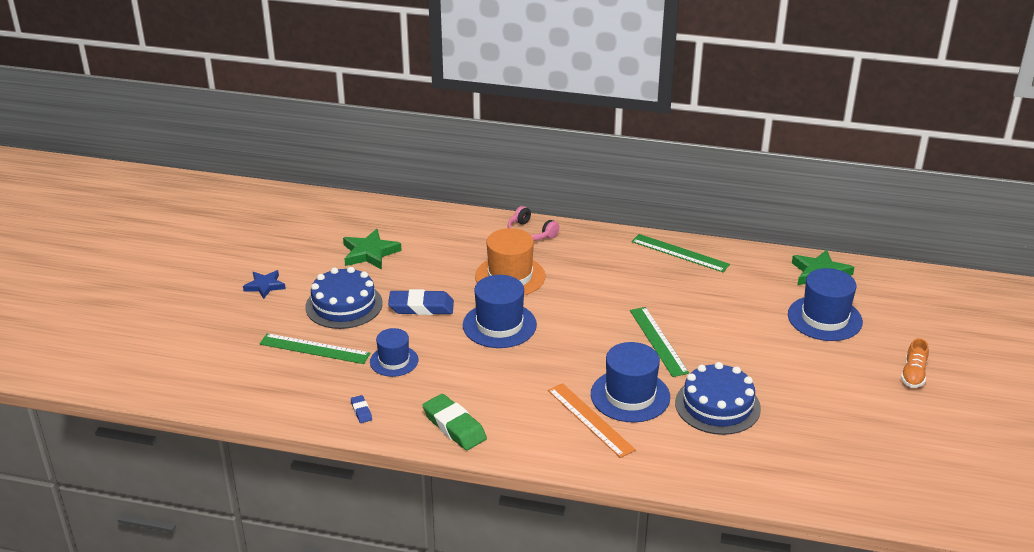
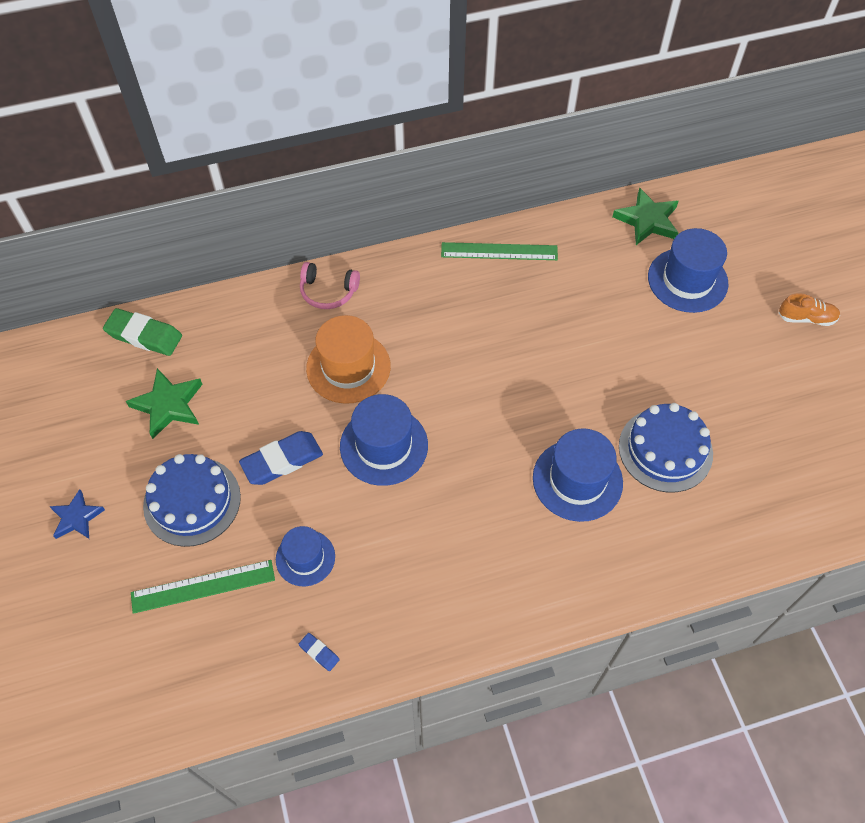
camera: 30 degrees left, 25 degrees up
(454, 426) = (432, 620): green eraser -> green eraser (144, 335)
(590, 419) = (560, 534): orange ruler -> none
(658, 341) = (556, 388): green ruler -> none
(913, 375) = (806, 318): orange shoe -> orange shoe turned 75 degrees counterclockwise

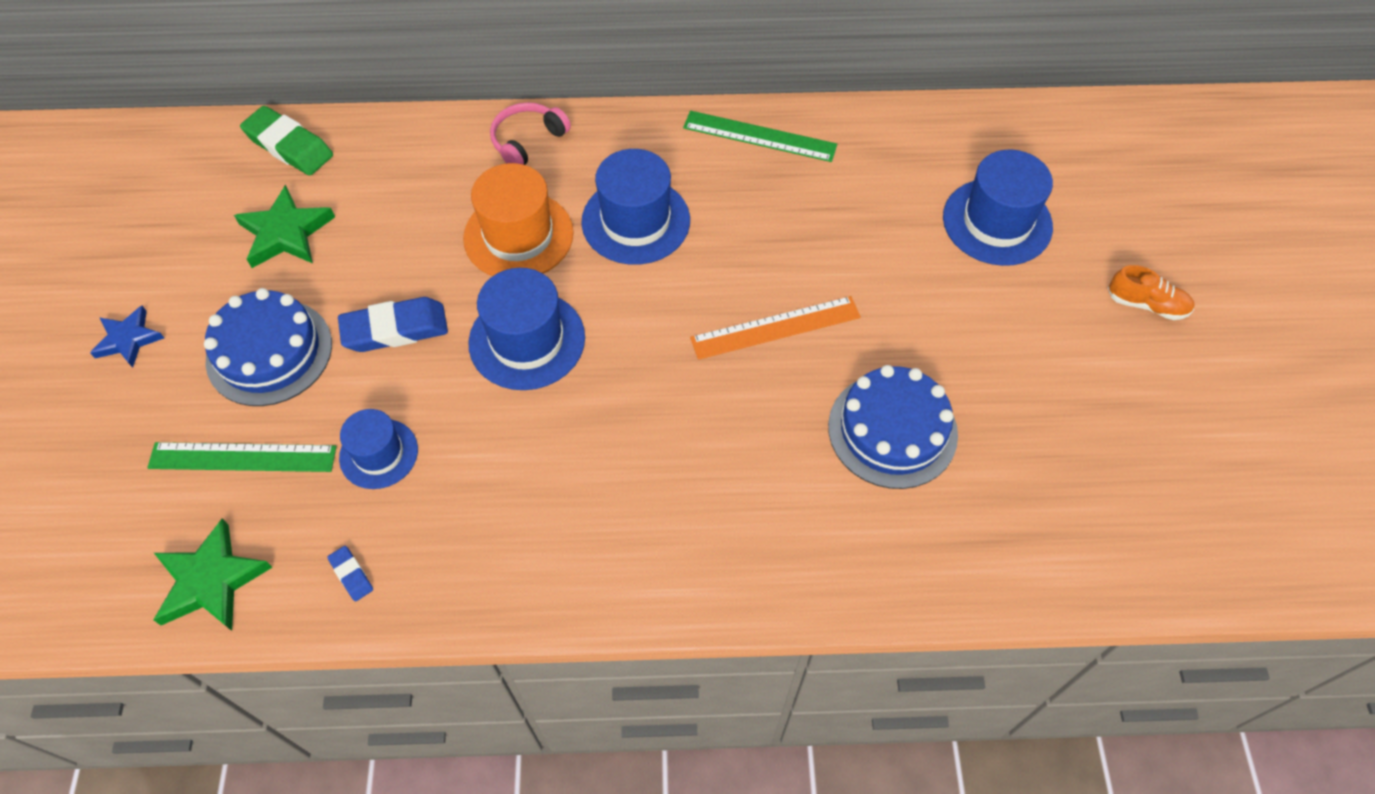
camera: 15 degrees right, 0 degrees up
(328, 292) = (527, 141): pink headphones -> pink headphones turned 105 degrees clockwise
(560, 394) = (775, 327): none -> orange ruler
(577, 480) = (760, 441): blue hat -> blue hat (636, 221)
(647, 220) = (968, 137): green star -> green star (211, 580)

